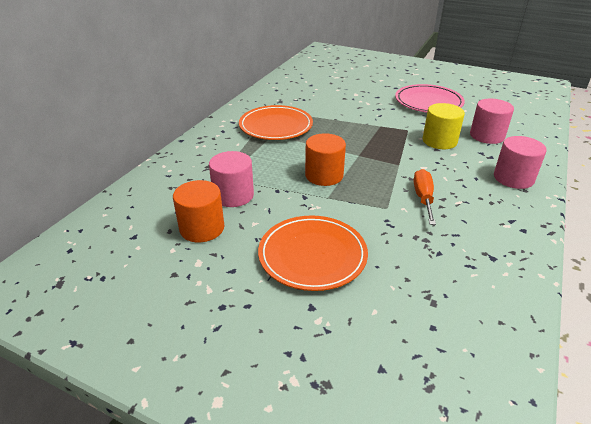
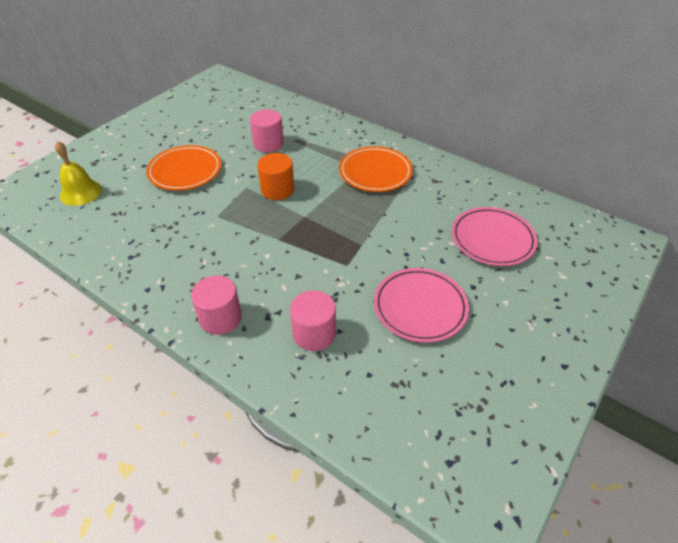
camera: 100 degrees right, 10 degrees up
(202, 228) = (236, 130): orange cylinder -> none
(344, 82) = (492, 239): none -> pink plate
(410, 367) = (80, 192): none -> yellow bell
(423, 198) = (219, 240): orange screwdriver -> none
(439, 141) = (314, 284): yellow cylinder -> none

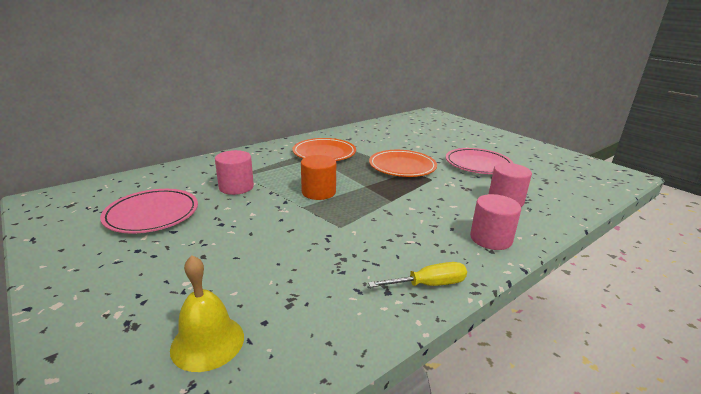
camera: 75 degrees left, 20 degrees down
(141, 278) = (429, 284): none -> yellow screwdriver
(185, 171) = (239, 240): orange plate -> orange plate (402, 166)
(492, 239) = (418, 136): pink plate -> pink plate (152, 214)

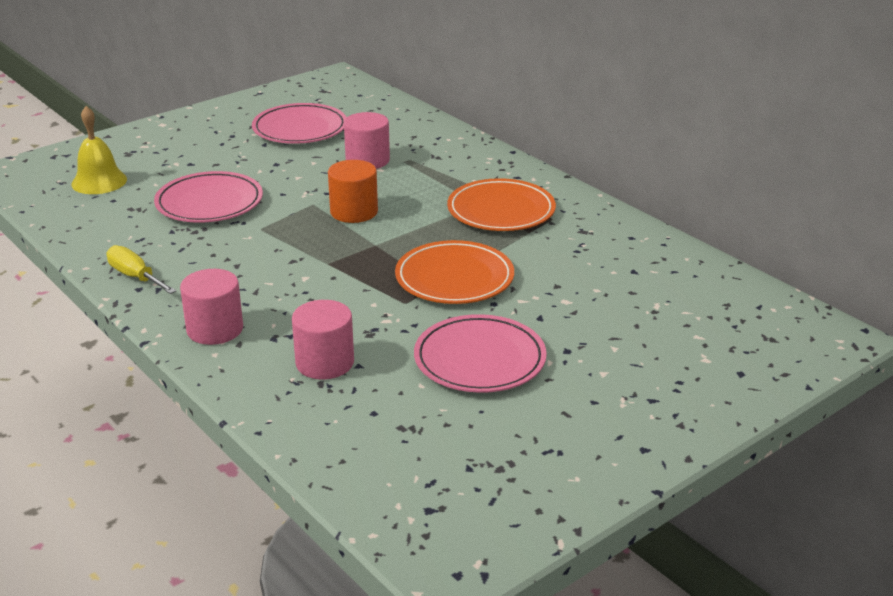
camera: 90 degrees right, 5 degrees up
(289, 254) = (209, 202): none -> pink plate
(429, 284) = (135, 277): yellow screwdriver -> yellow screwdriver turned 150 degrees clockwise

